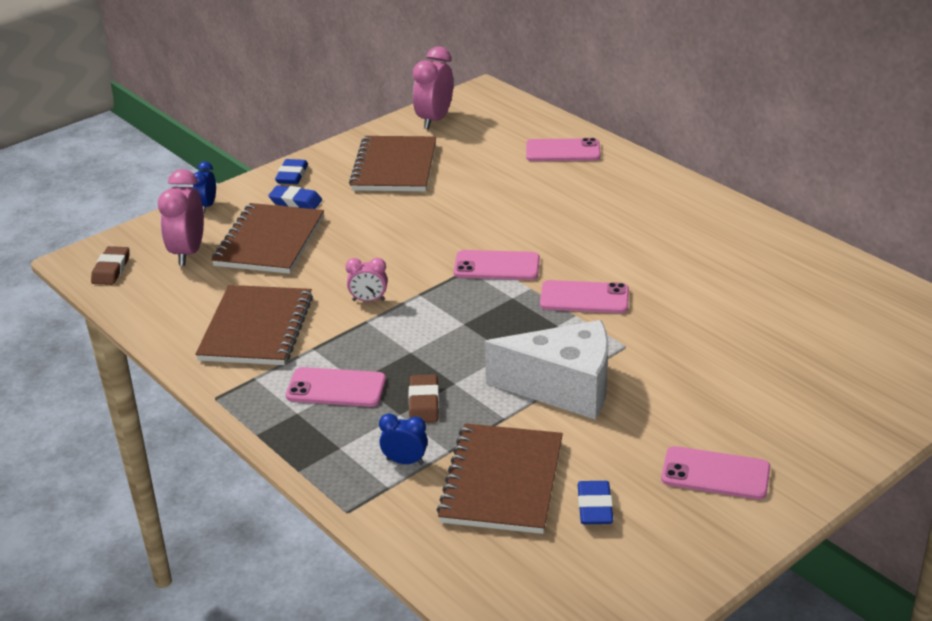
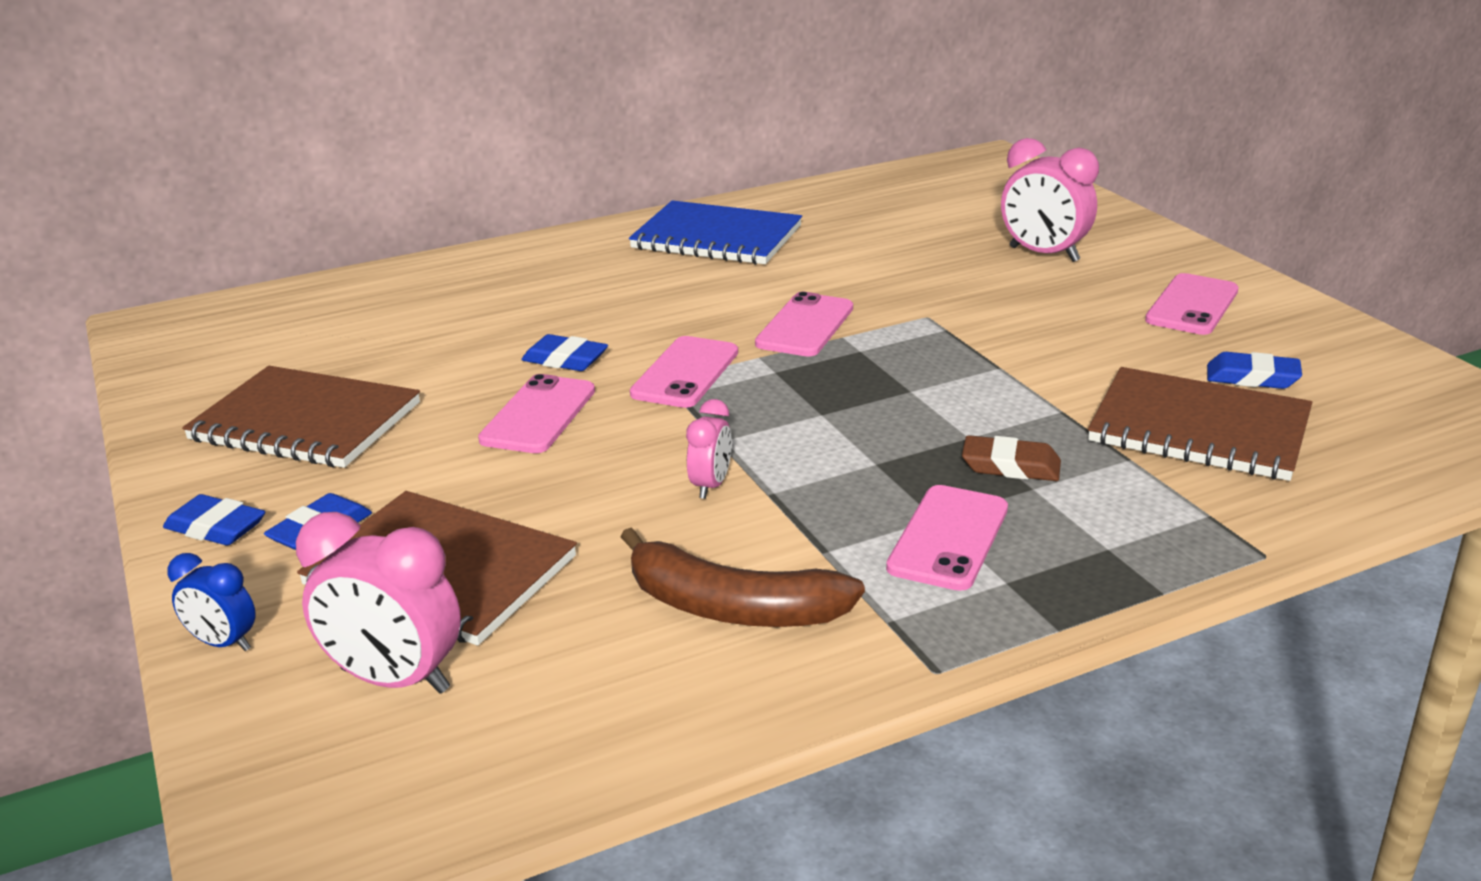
camera: 75 degrees left, 5 degrees down
(111, 269) = (372, 806): brown eraser -> none
(257, 328) = (732, 607): brown notebook -> brown banana
(405, 461) = (1149, 495): blue clock -> none
(434, 120) = (189, 371): pink clock -> pink clock (1044, 254)
(496, 222) = (565, 360): none -> blue eraser
(563, 151) = (412, 291): pink phone -> pink phone (538, 415)
(564, 388) = (1005, 365): white cheese -> none
(712, 237) = (716, 238): none -> blue notebook

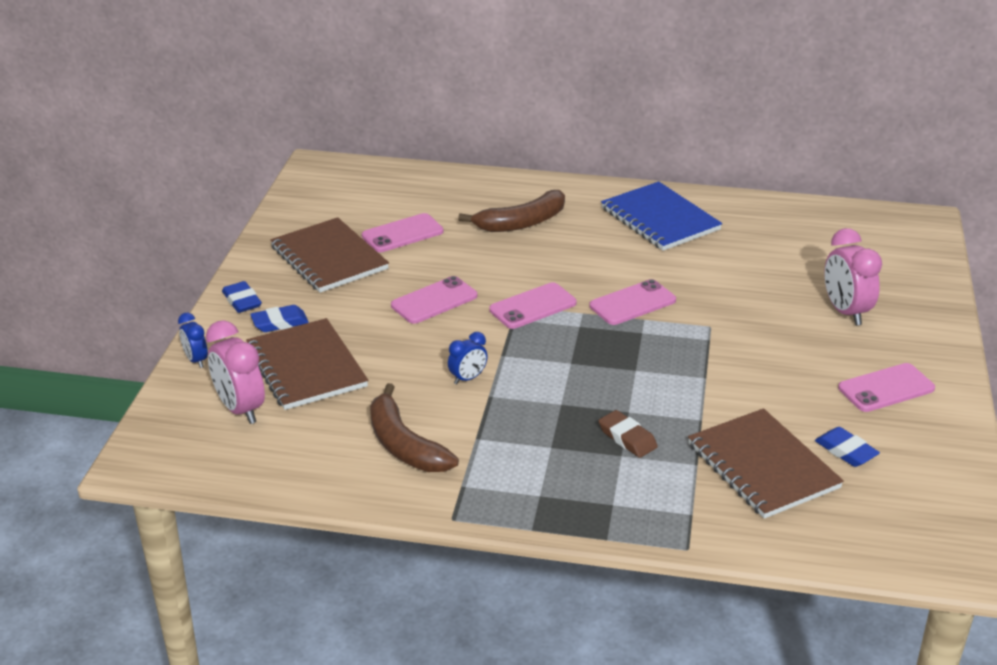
camera: 35 degrees right, 5 degrees up
(546, 293) = (521, 223): none -> brown banana
(565, 360) = (483, 272): blue eraser -> none
(710, 486) = (468, 378): pink clock -> blue clock
(948, 538) = (543, 460): pink phone -> pink phone (402, 234)

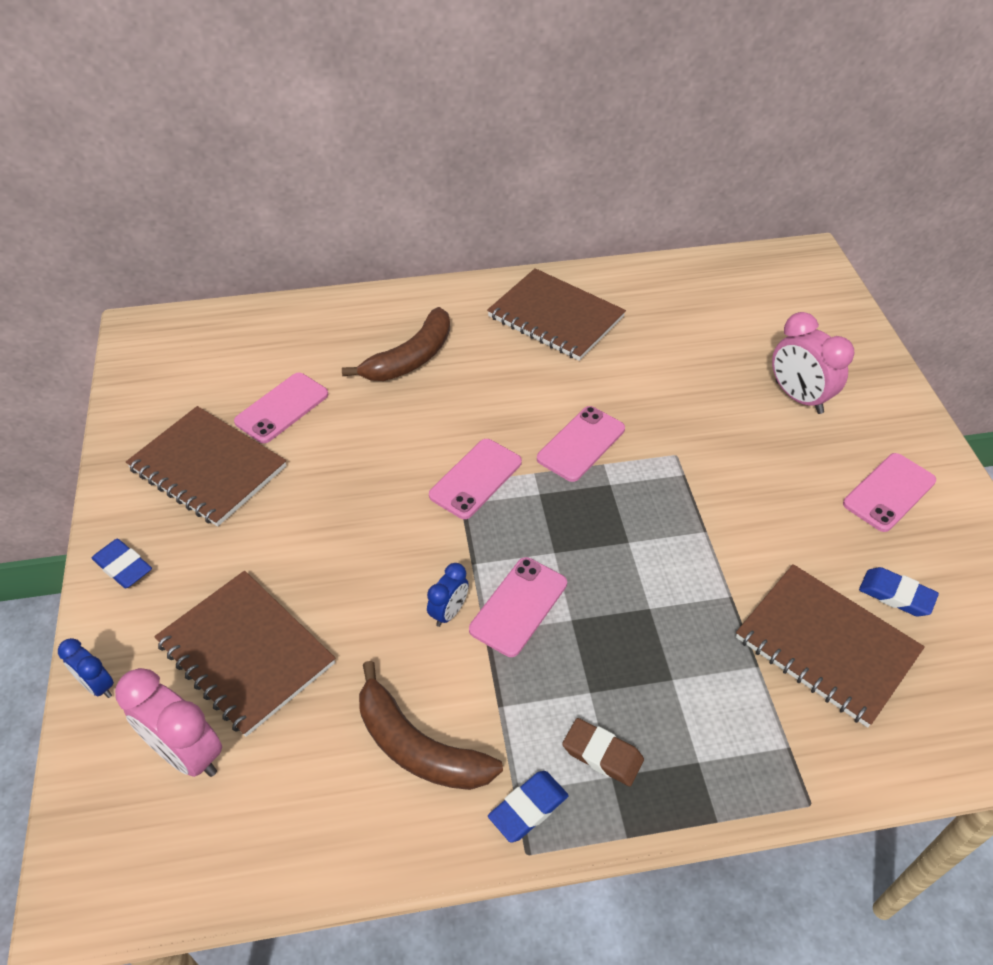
camera: 20 degrees left, 15 degrees up
(280, 323) = (185, 589): blue eraser -> blue eraser (528, 808)
(434, 301) = (360, 501): pink phone -> pink phone (518, 606)
(627, 438) = (666, 650): brown eraser -> brown eraser (602, 754)
(660, 219) = (555, 317): blue notebook -> brown notebook

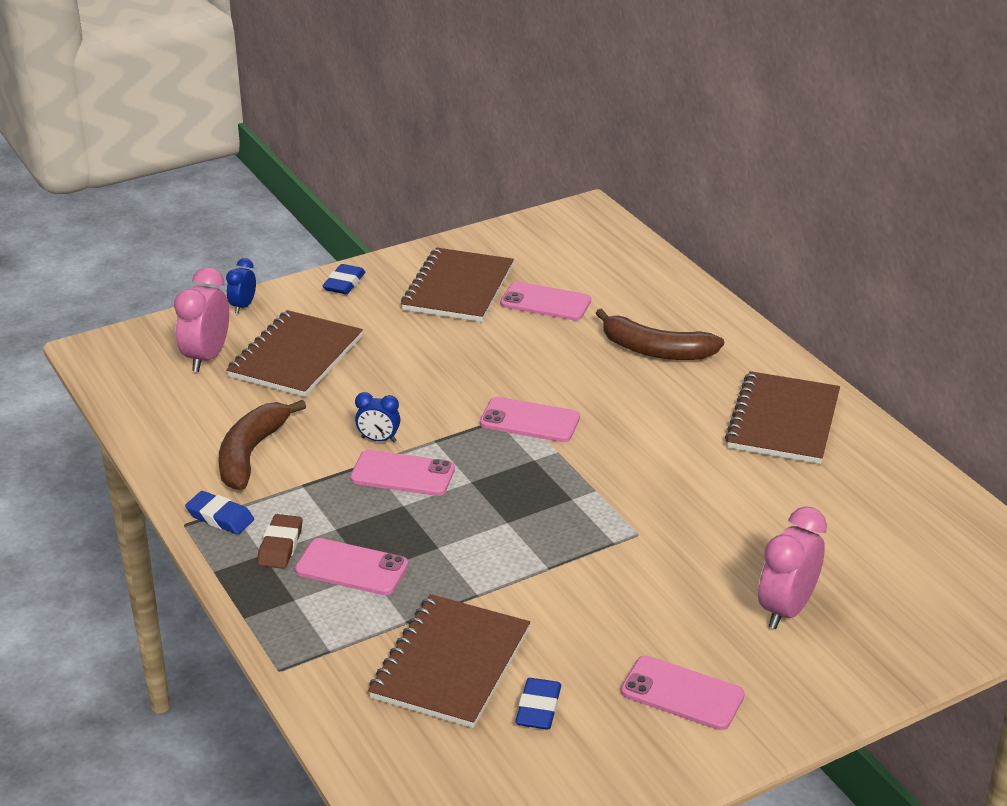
camera: 70 degrees right, 15 degrees down
(581, 444) = (612, 471): pink phone -> pink phone (351, 568)

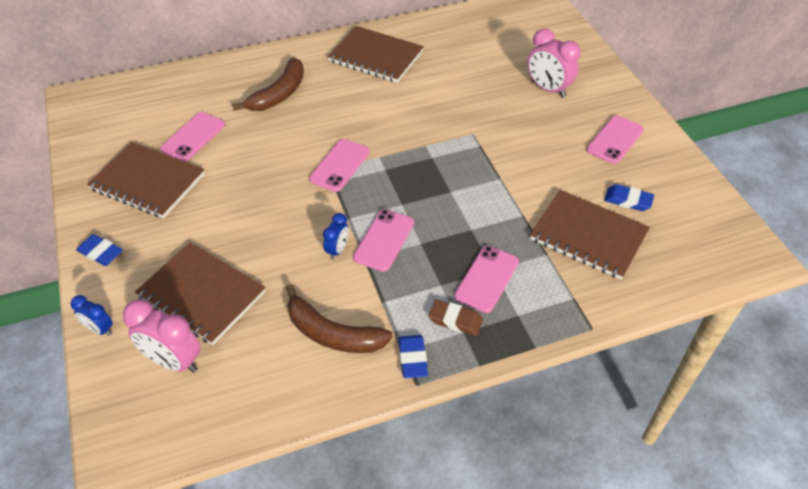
camera: 80 degrees left, 15 degrees up
(220, 517) = (412, 358): blue eraser -> blue eraser turned 45 degrees counterclockwise

